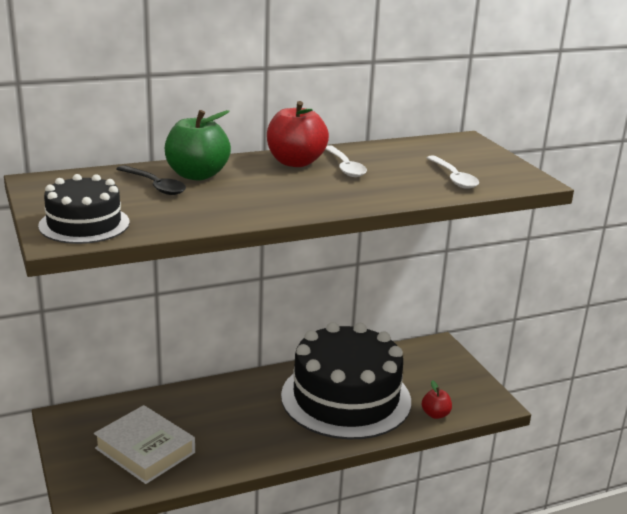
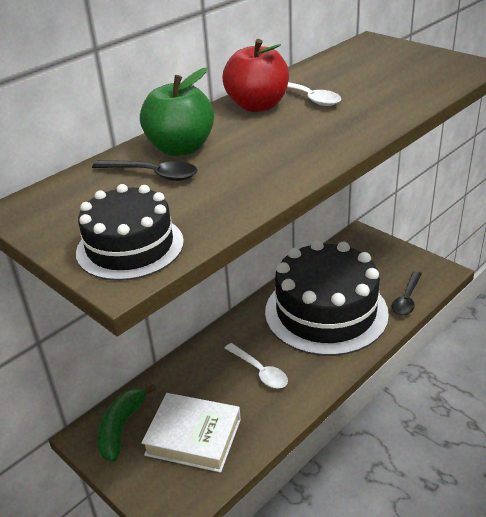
camera: 20 degrees left, 10 degrees up
(93, 422) = (121, 428): none -> green banana
(435, 414) = (407, 299): red apple -> black spoon
(453, 178) = (411, 81): white spoon -> white spoon (259, 371)

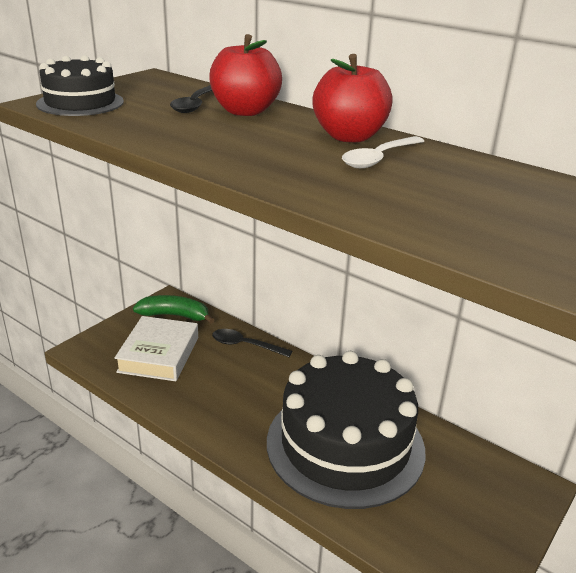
camera: 80 degrees right, 5 degrees down
(181, 148) = (245, 111): green apple -> red apple
(259, 371) = (241, 391): white spoon -> none
(407, 299) = (389, 534): black spoon -> black spoon (245, 345)

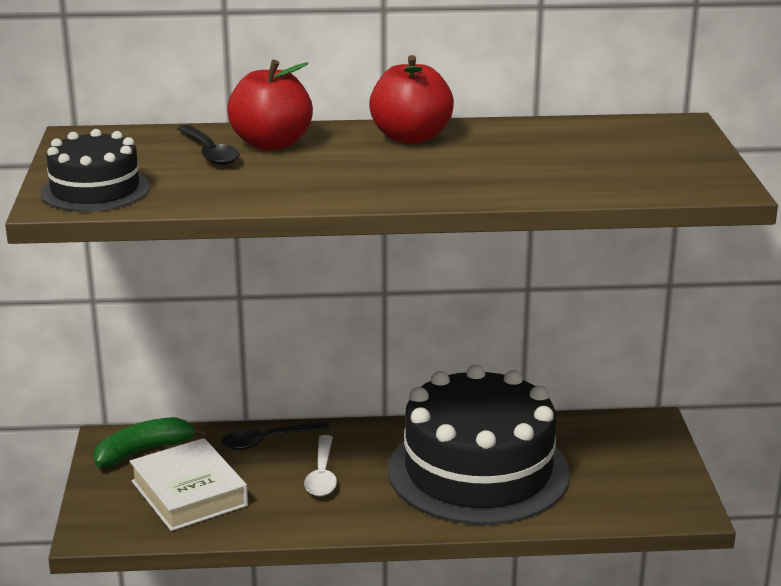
camera: 40 degrees left, 5 degrees down
(379, 158) = (472, 148): white spoon -> white spoon (322, 474)

